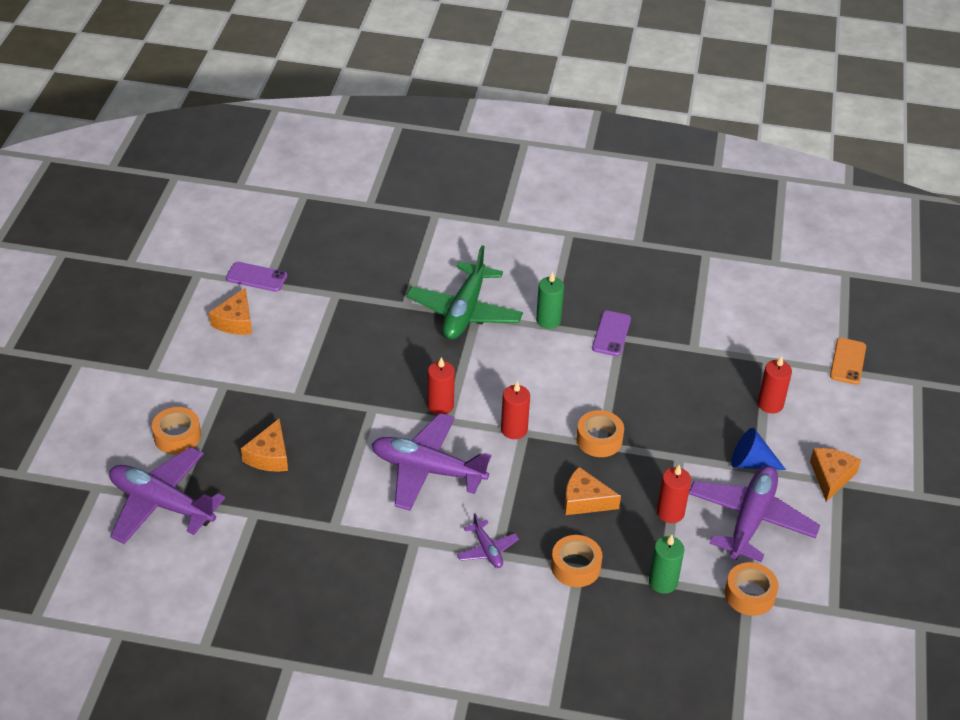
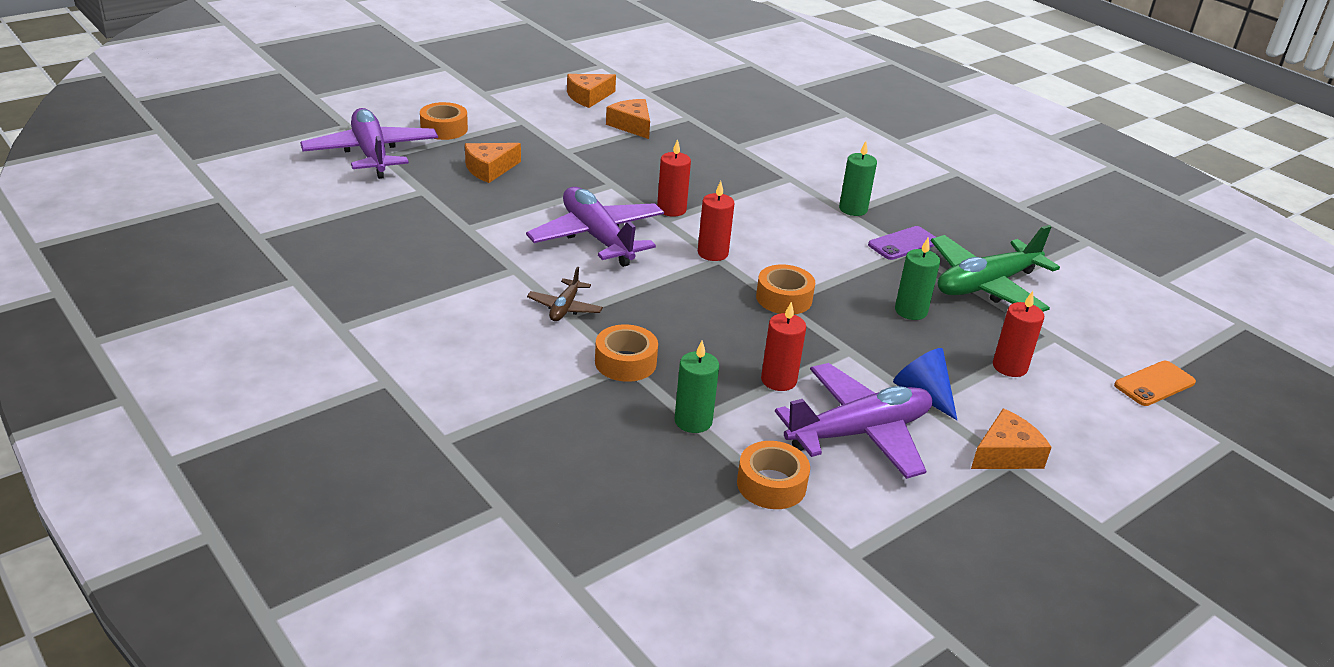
camera: 40 degrees right, 10 degrees down
(256, 277) = (642, 84): purple phone -> none
(464, 311) = (783, 171): green plane -> green plane (986, 285)
(487, 550) = (565, 308): purple plane -> brown plane
(585, 500) = (706, 327): orange cheese -> orange cheese (632, 125)
(677, 395) = (911, 311): none -> green candle

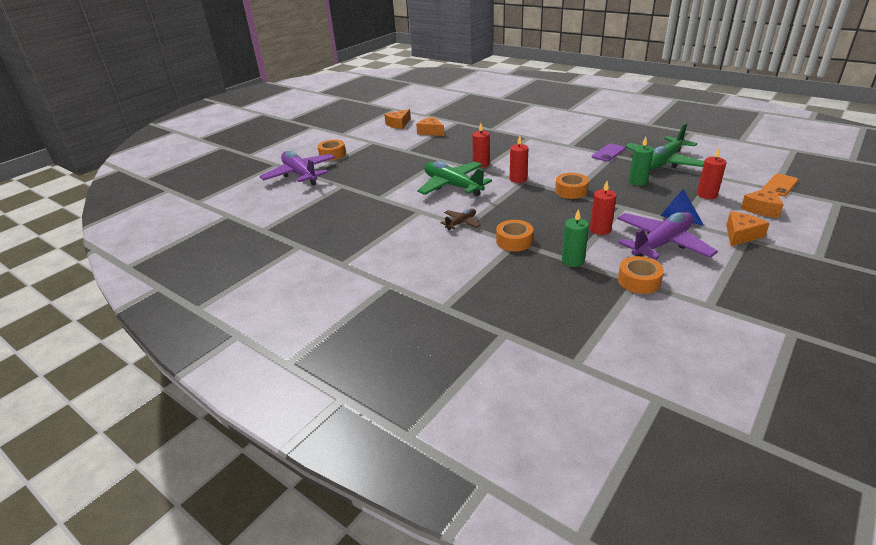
camera: 10 degrees left, 0 degrees up
(489, 169) = (371, 167): orange cheese -> orange cheese (762, 208)
(565, 308) = (461, 223): brown plane -> brown plane turned 135 degrees counterclockwise
(597, 237) = (452, 186): purple plane -> green plane
(853, 209) = (571, 143): green candle -> none

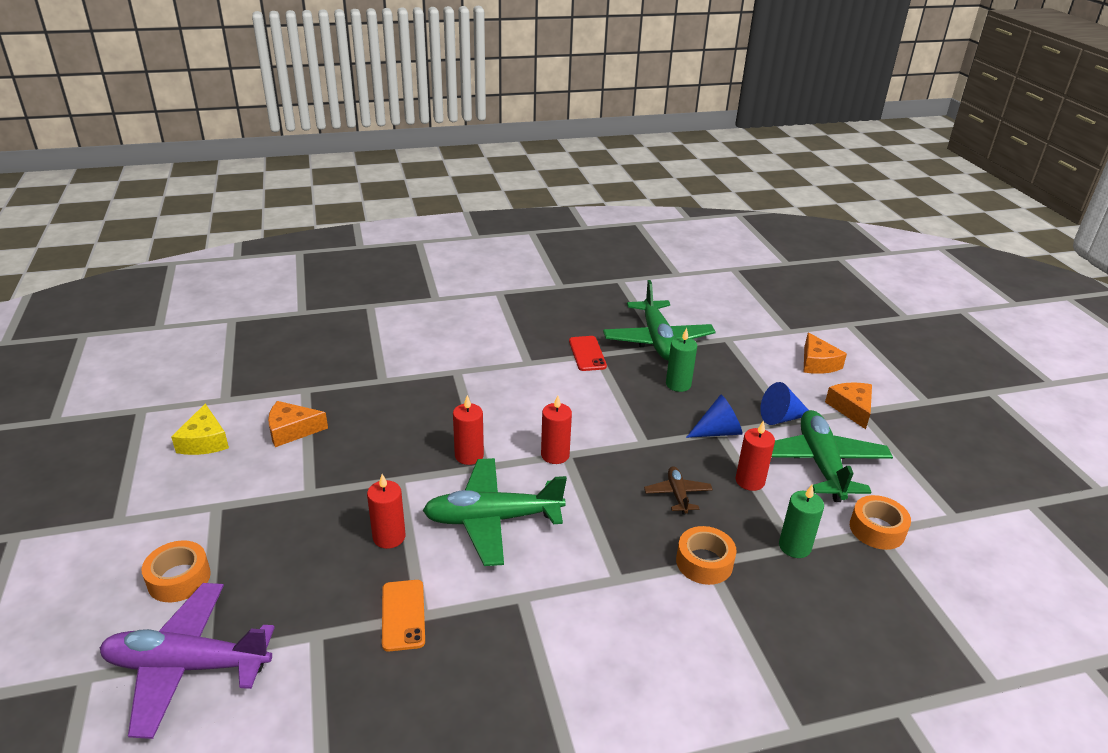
camera: 55 degrees left, 0 degrees up
(398, 124) = (204, 441): orange cheese -> yellow cheese
(461, 223) = (605, 578): brown plane -> brown plane (677, 494)
(571, 191) = (639, 439): orange tape -> none
(608, 153) = (587, 354): purple phone -> red phone
(622, 206) = (718, 432): none -> blue cone
(661, 244) = (821, 464): purple plane -> green plane
(707, 195) = (757, 369): red candle -> red candle (389, 537)
(780, 185) = (787, 324): orange phone -> orange phone (403, 615)

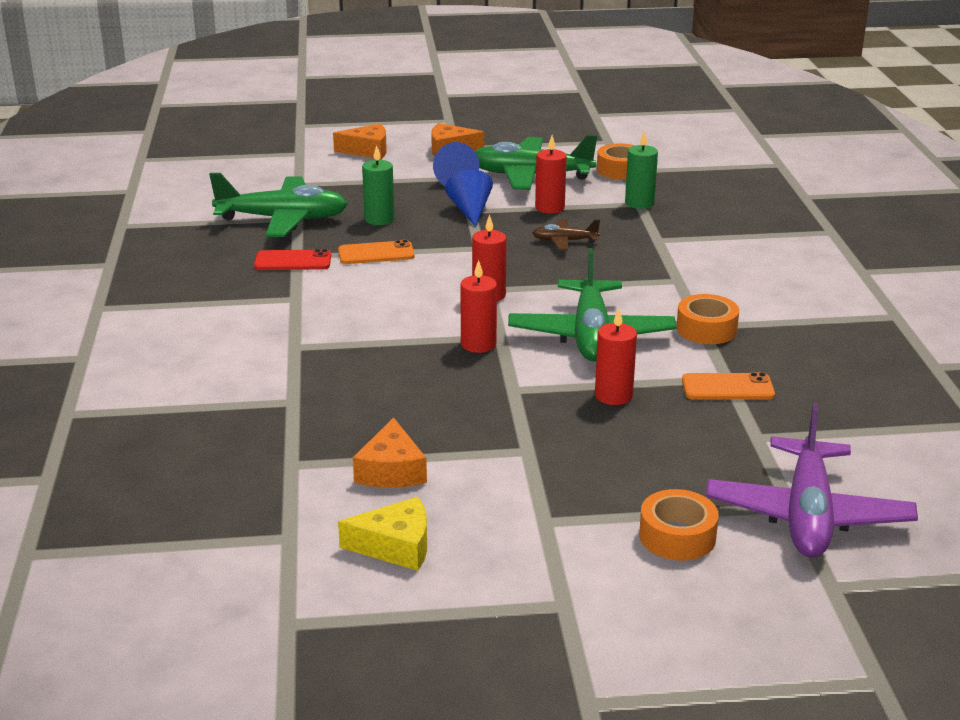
camera: 80 degrees left, 5 degrees down
(613, 390) = (376, 253): none -> orange phone
(704, 562) = (657, 241): orange tape -> orange tape (706, 329)

